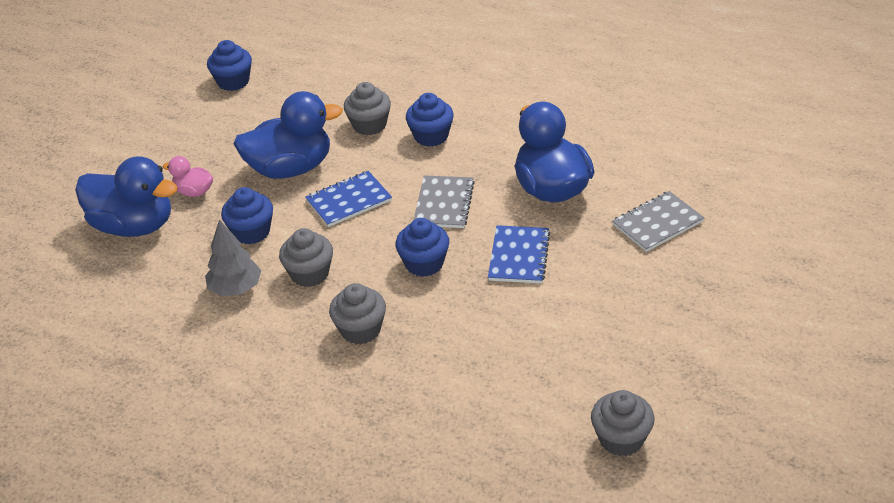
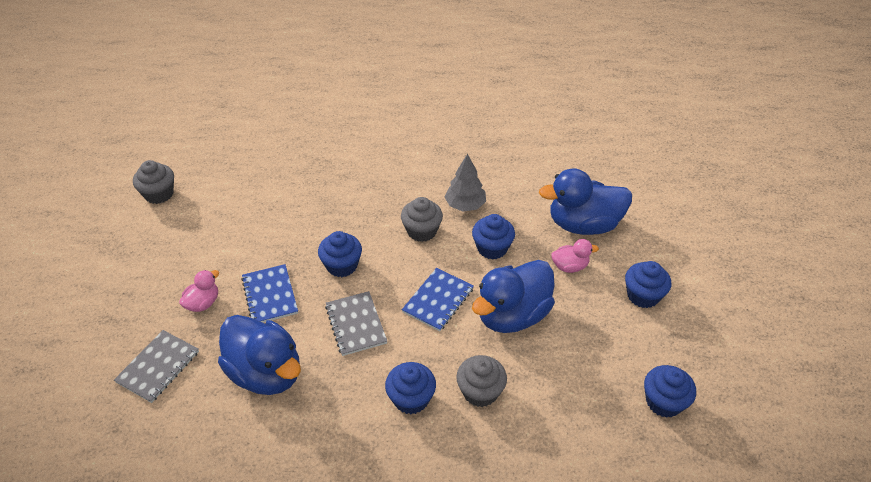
camera: 150 degrees right, 5 degrees up
(158, 149) = (643, 295): none -> blue cupcake
(360, 330) = (358, 205): grey cupcake -> none
(596, 270) = (203, 303): none -> pink duck

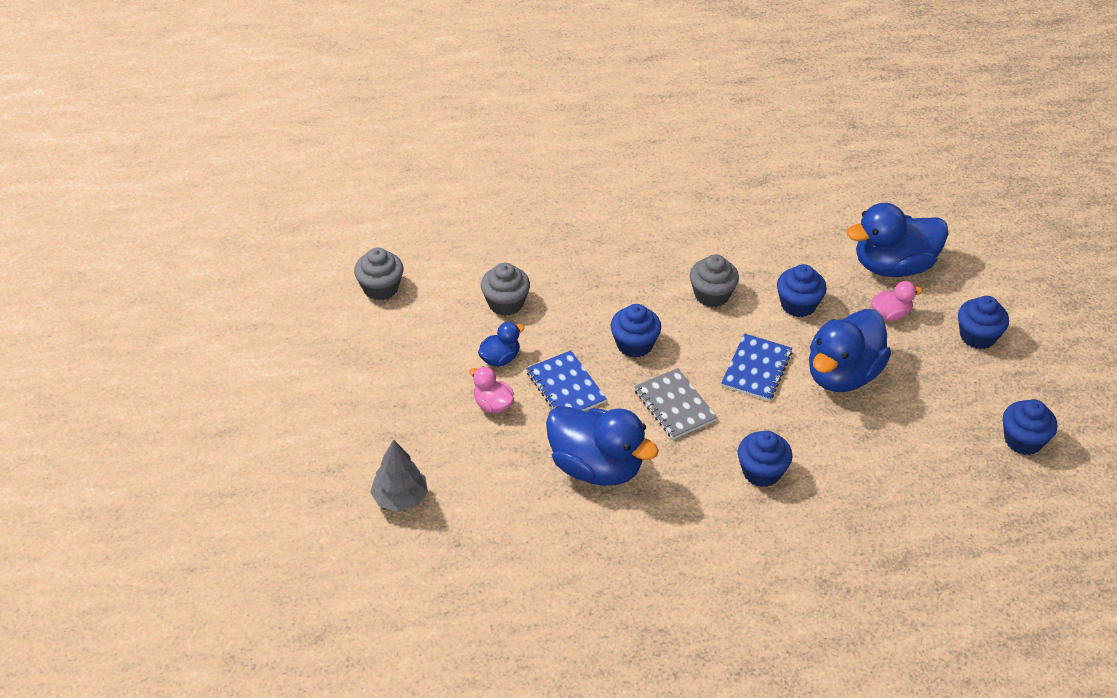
camera: 10 degrees left, 0 degrees up
(158, 367) = (474, 477): grey notebook -> none
(203, 303) = (493, 404): pink duck -> pink duck turned 75 degrees counterclockwise
(226, 263) = (500, 358): none -> blue duck
(465, 205) = (751, 259): grey tree -> grey tree (400, 498)
(480, 392) = (832, 455): grey cupcake -> grey cupcake (505, 303)

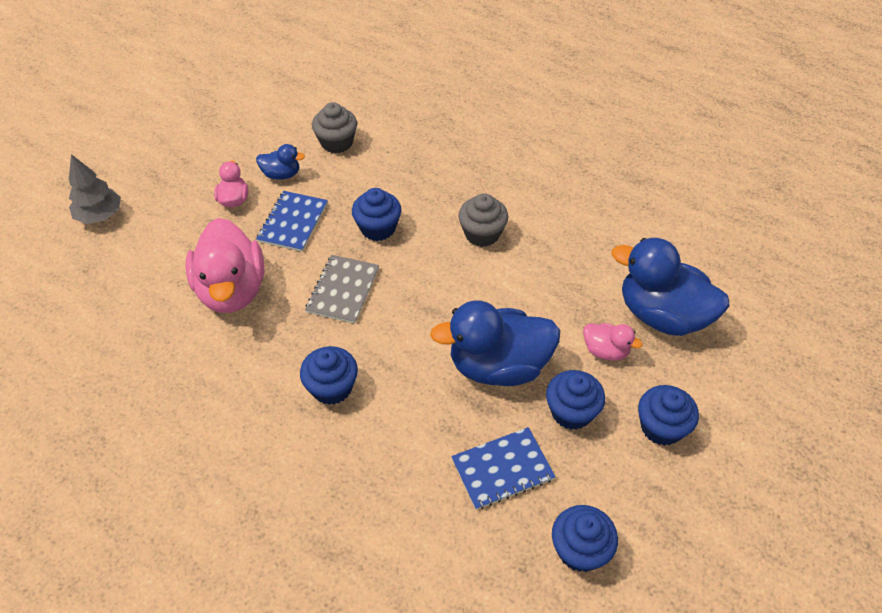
camera: 45 degrees right, 5 degrees up
(380, 288) = (279, 84): grey cupcake -> none
(596, 467) = (232, 290): blue duck -> pink duck
(756, 369) = (438, 310): blue notebook -> blue notebook (502, 469)
(798, 305) = (538, 288): blue cupcake -> blue cupcake (571, 412)

